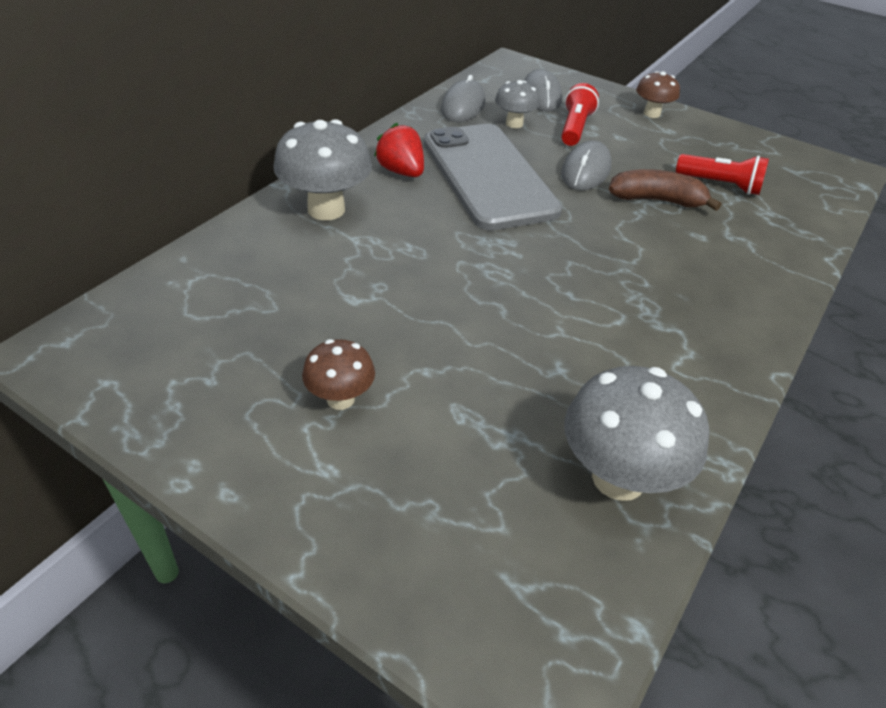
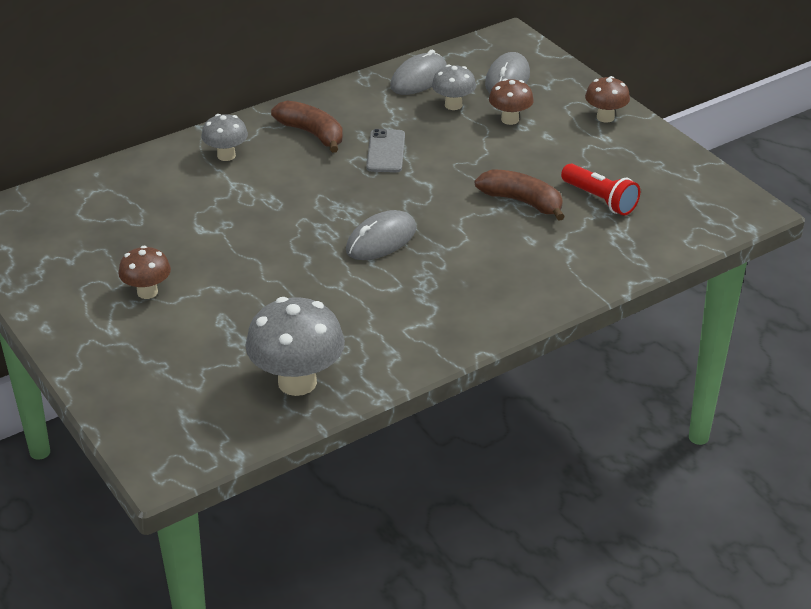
camera: 25 degrees right, 5 degrees down
(326, 209) = (226, 155): grey mushroom -> grey mushroom, size x0.57
(401, 172) = (312, 134): red strawberry -> brown banana
(488, 176) = (386, 151): grey phone -> grey phone, size x0.43
(575, 128) = (510, 119): red flashlight -> brown mushroom
(586, 170) = (481, 163): grey mouse -> grey mouse (381, 240)

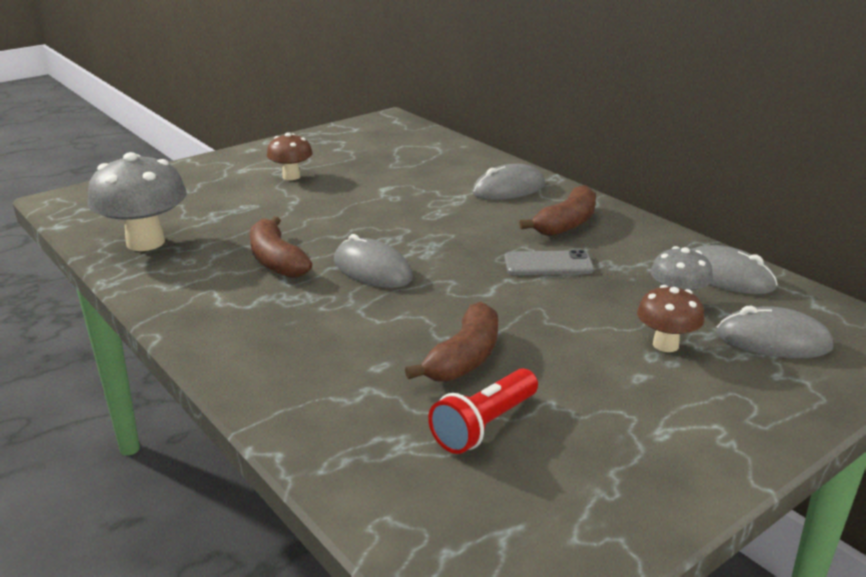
camera: 85 degrees right, 10 degrees down
(226, 155) = (509, 189): grey mushroom -> grey mouse
(354, 294) = (276, 260): none -> brown banana
(605, 117) = (723, 432): brown mushroom -> none

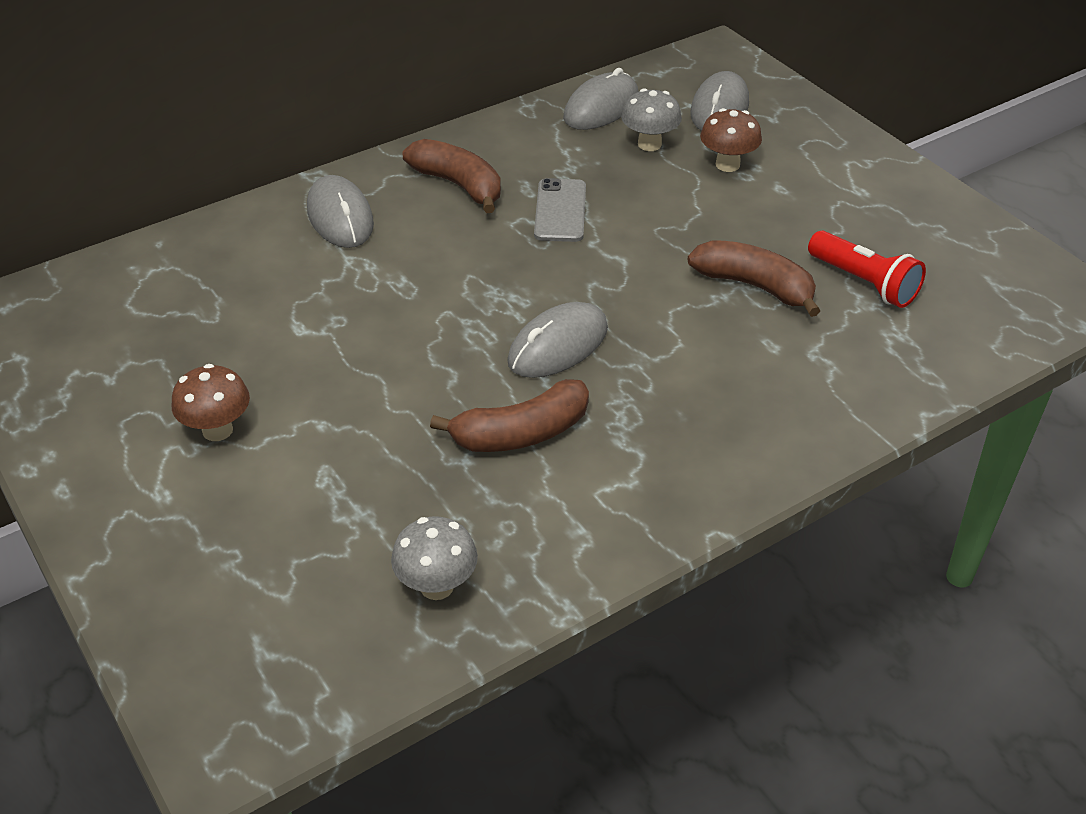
camera: 85 degrees left, 15 degrees up
(145, 242) = (437, 586): grey mushroom -> grey mushroom, size x0.57

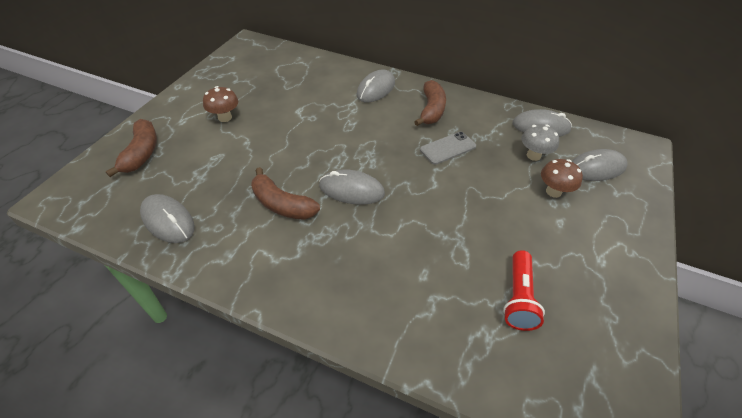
camera: 55 degrees right, 5 degrees up
(437, 586) = (168, 220): grey mushroom -> grey mouse
(755, 286) = (465, 246): brown banana -> brown banana (141, 153)

